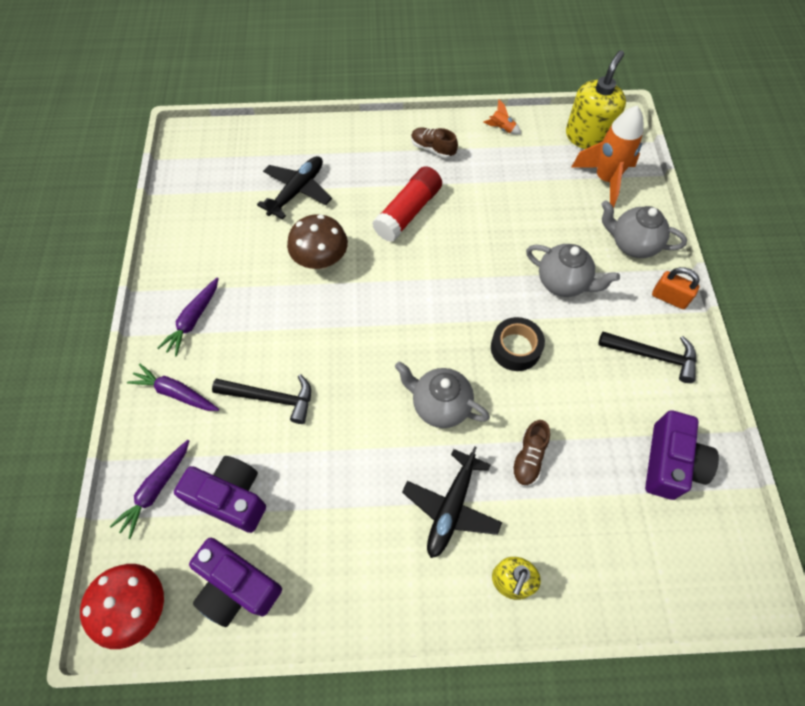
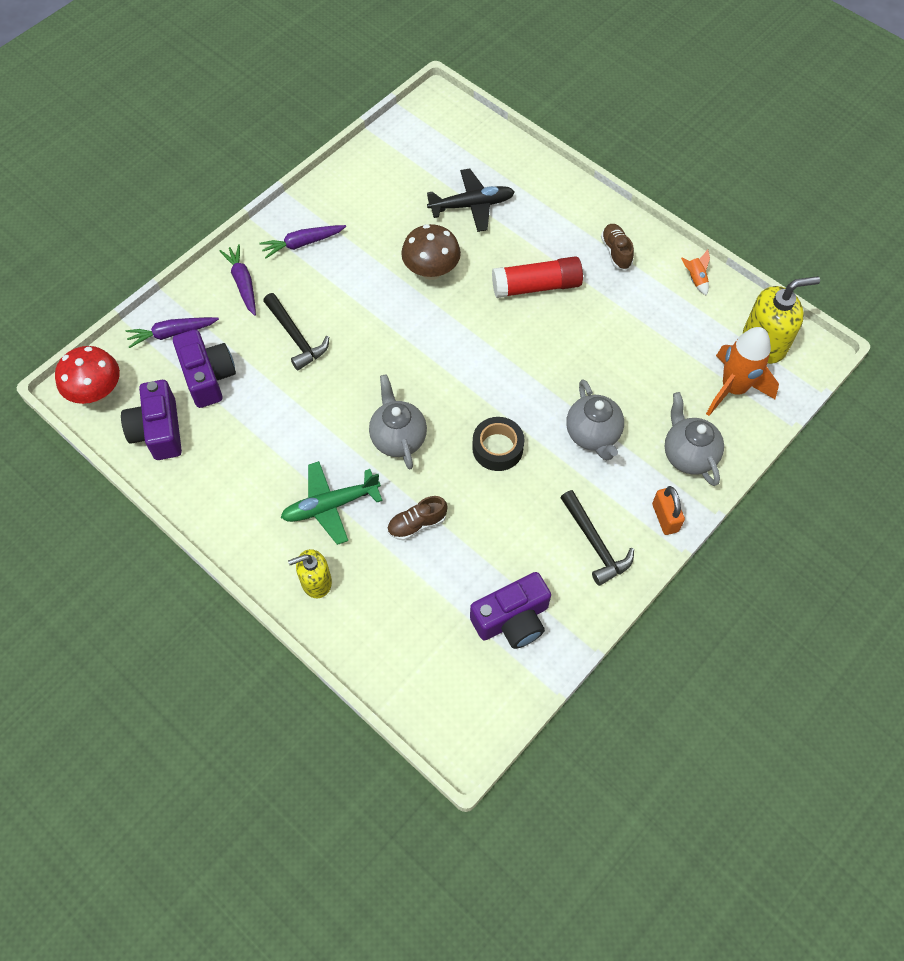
camera: 45 degrees right, 0 degrees up
(451, 507) = (331, 505): black plane -> green plane

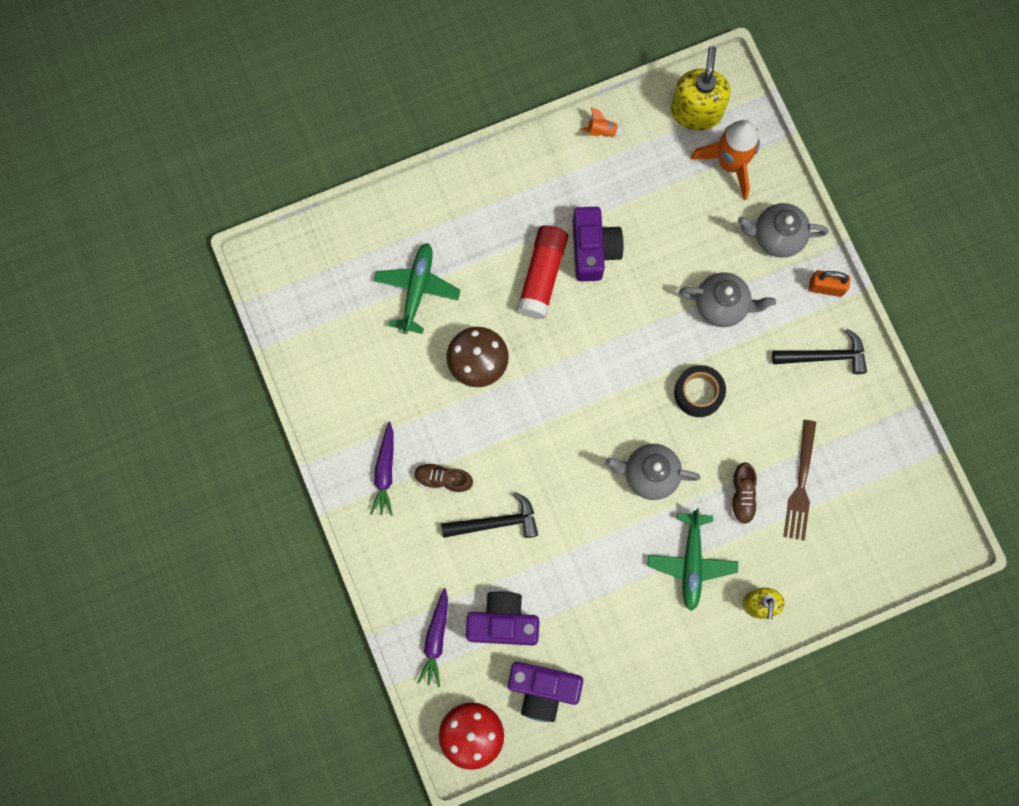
camera: 65 degrees left, 15 degrees up
(243, 283) = (407, 549): purple carrot -> none
(453, 572) = (801, 485): none -> brown fork
(471, 205) = (417, 290): black plane -> green plane
(512, 619) = (863, 456): purple camera -> purple camera (593, 249)
(616, 252) = (537, 184): brown shoe -> brown shoe (443, 479)

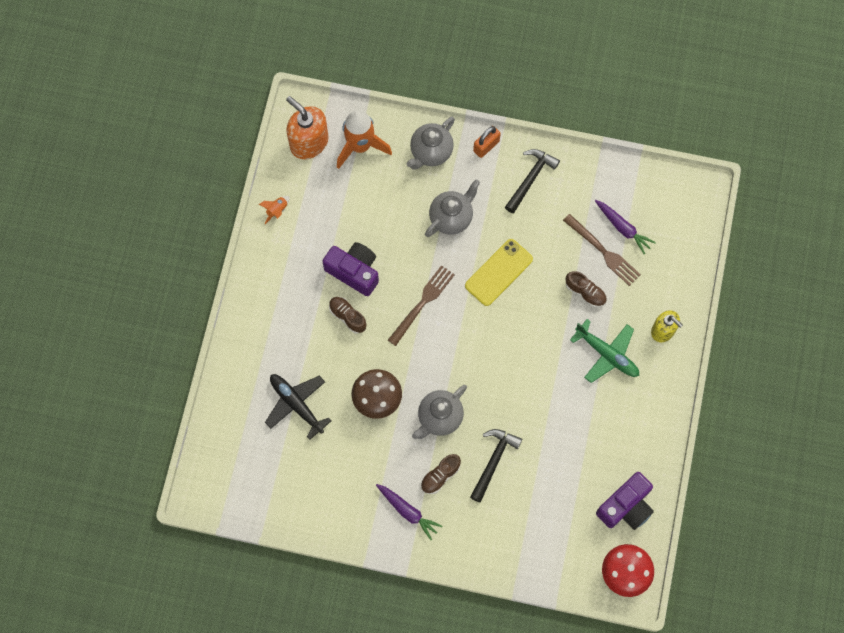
camera: 55 degrees left, 5 degrees down
(417, 290) = (296, 405): green plane -> black plane
(436, 639) = (545, 554): purple carrot -> purple carrot (622, 228)
(503, 622) = (564, 502): purple camera -> none
(542, 276) = (347, 316): red glue stick -> brown shoe
(610, 339) = (422, 302): none -> brown fork
(649, 475) = (531, 340): grey teapot -> grey teapot (439, 418)
(696, 111) = (309, 142): yellow soap dispenser -> orange soap dispenser
(698, 393) = (499, 272): black tape -> yellow phone

